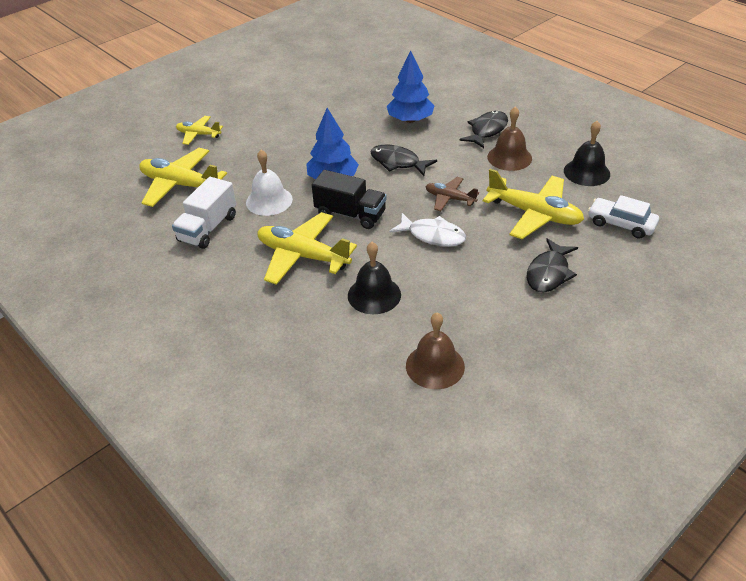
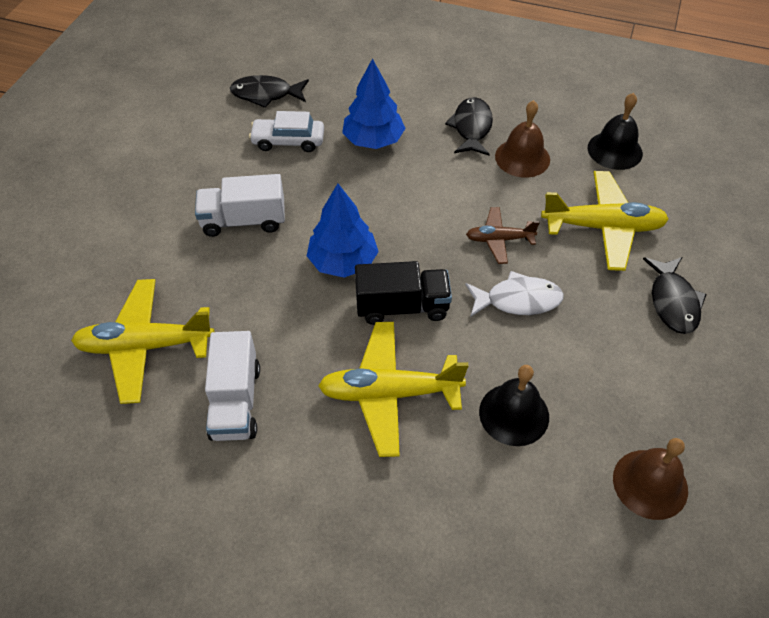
camera: 30 degrees left, 10 degrees up
(198, 134) = (111, 254): yellow plane -> none
(269, 201) = (285, 325): white bell -> none
(289, 140) = (244, 221): none -> white truck
(398, 162) = (403, 208): black fish -> black fish (266, 94)
(621, 224) = (695, 207): white car -> white car (288, 141)

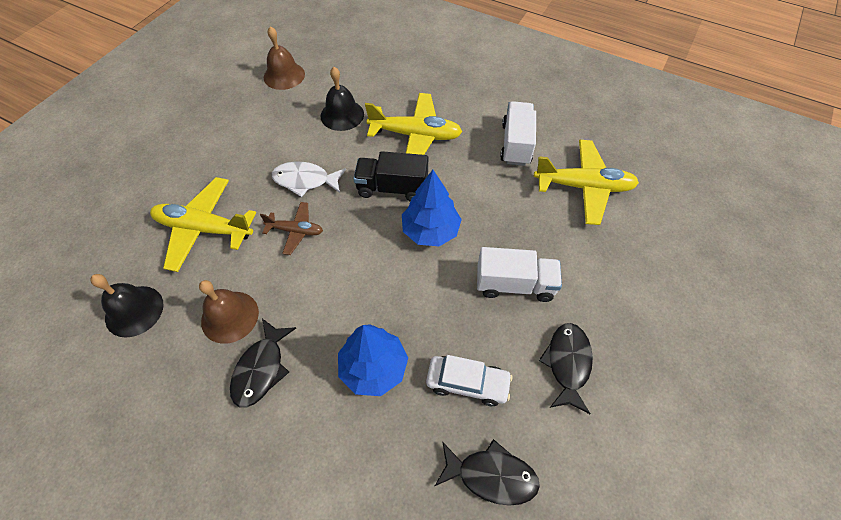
camera: 170 degrees left, 5 degrees up
(673, 302) = (196, 164): black fish -> black fish (567, 364)

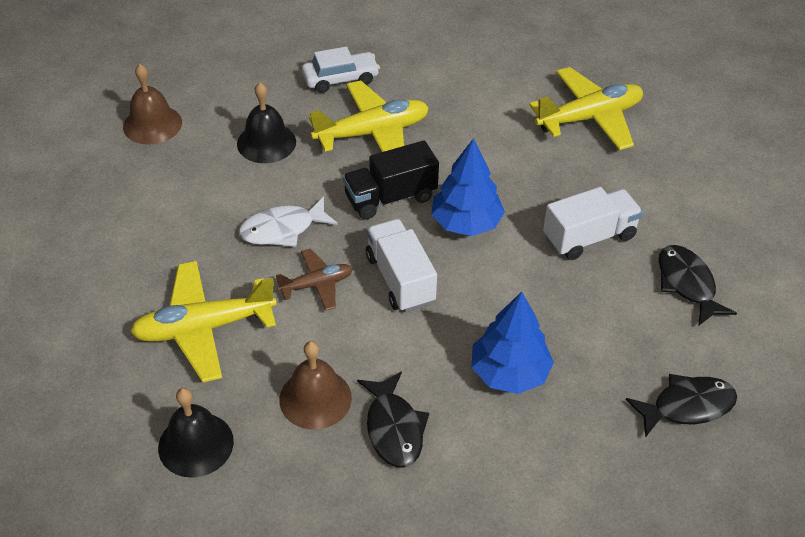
camera: 30 degrees left, 10 degrees down
(467, 383) = (609, 343): white car -> white car (340, 79)
(516, 144) = (490, 101): white truck -> white truck (400, 279)

